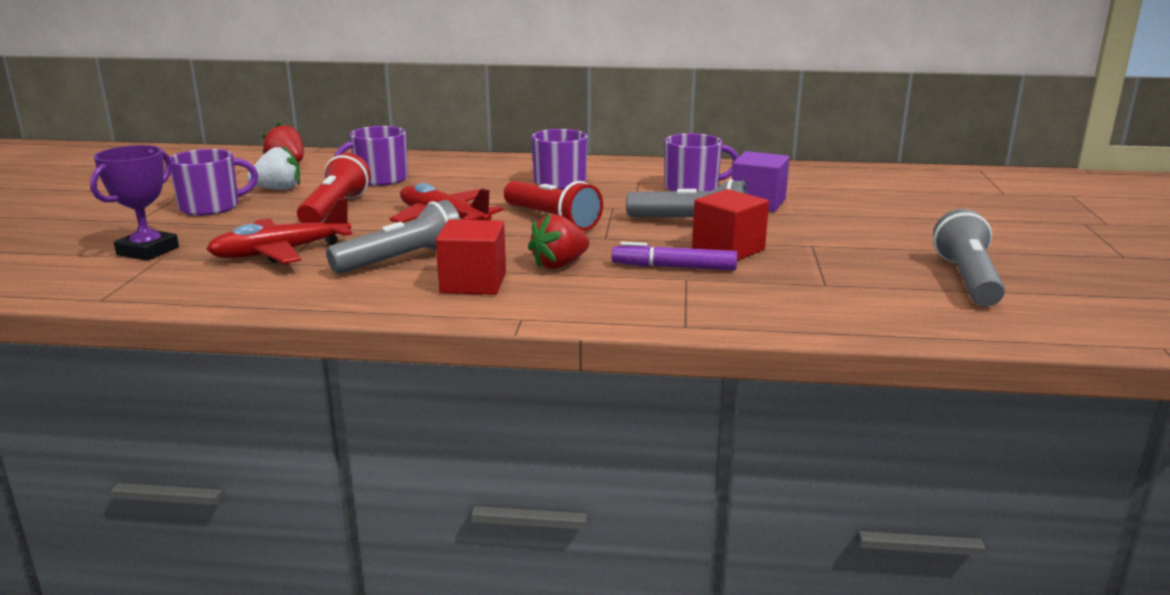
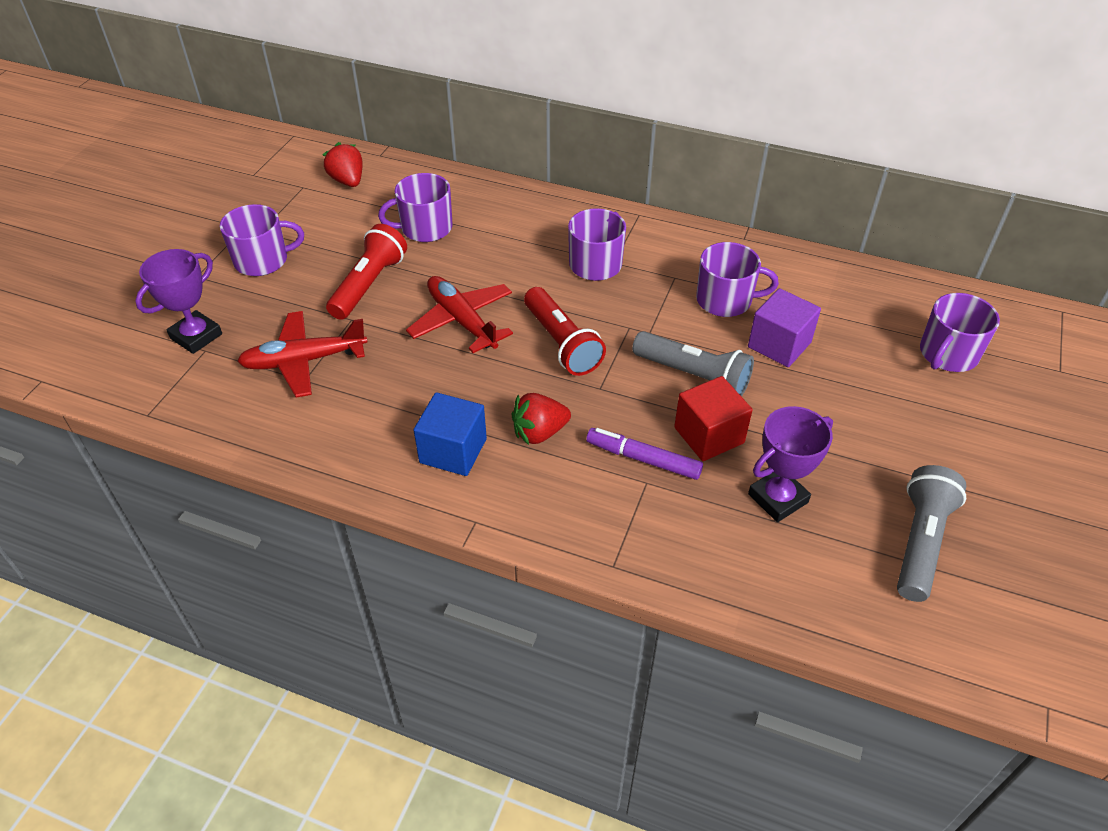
camera: 15 degrees right, 25 degrees up
(278, 189) = (328, 233): white strawberry -> none
(402, 261) = (403, 397): grey flashlight -> none
(473, 283) = (453, 451): red cube -> blue cube
(819, 273) = (778, 498): none -> purple trophy
(906, 194) = (947, 354): none -> purple mug

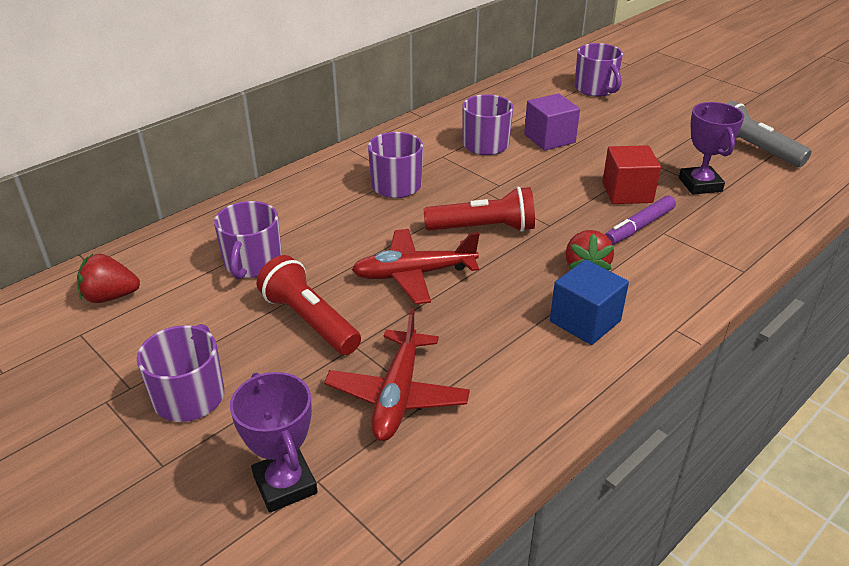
camera: 65 degrees left, 10 degrees down
(693, 376) = (561, 181): grey flashlight -> none

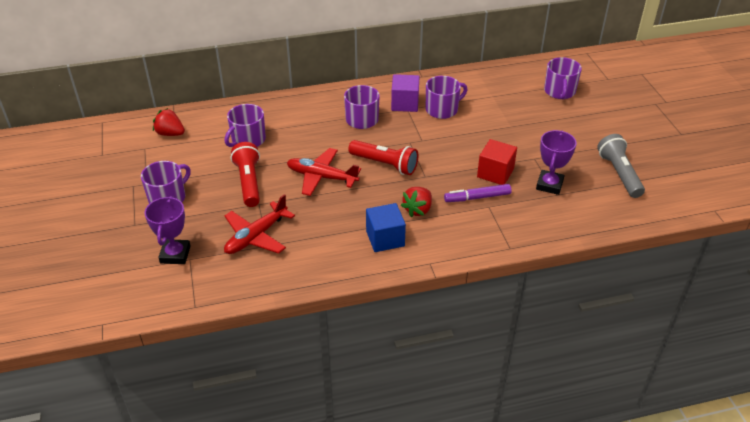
camera: 30 degrees right, 5 degrees up
(549, 138) = (486, 119): purple cube -> purple cube (405, 104)

